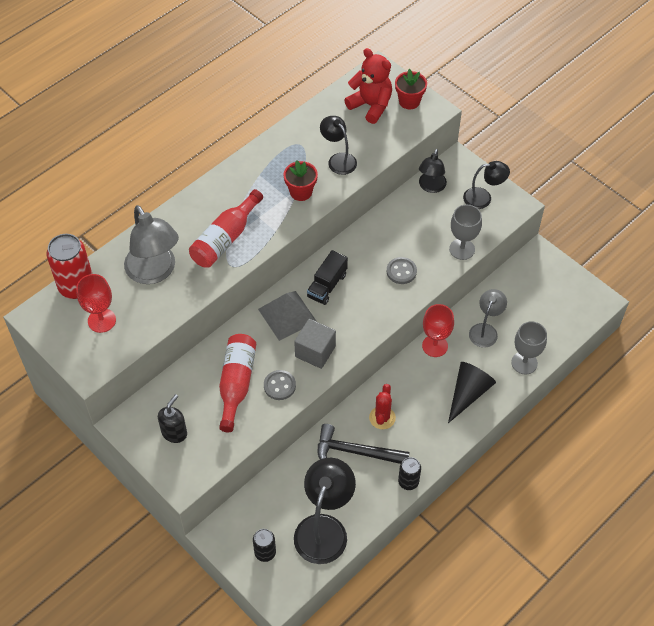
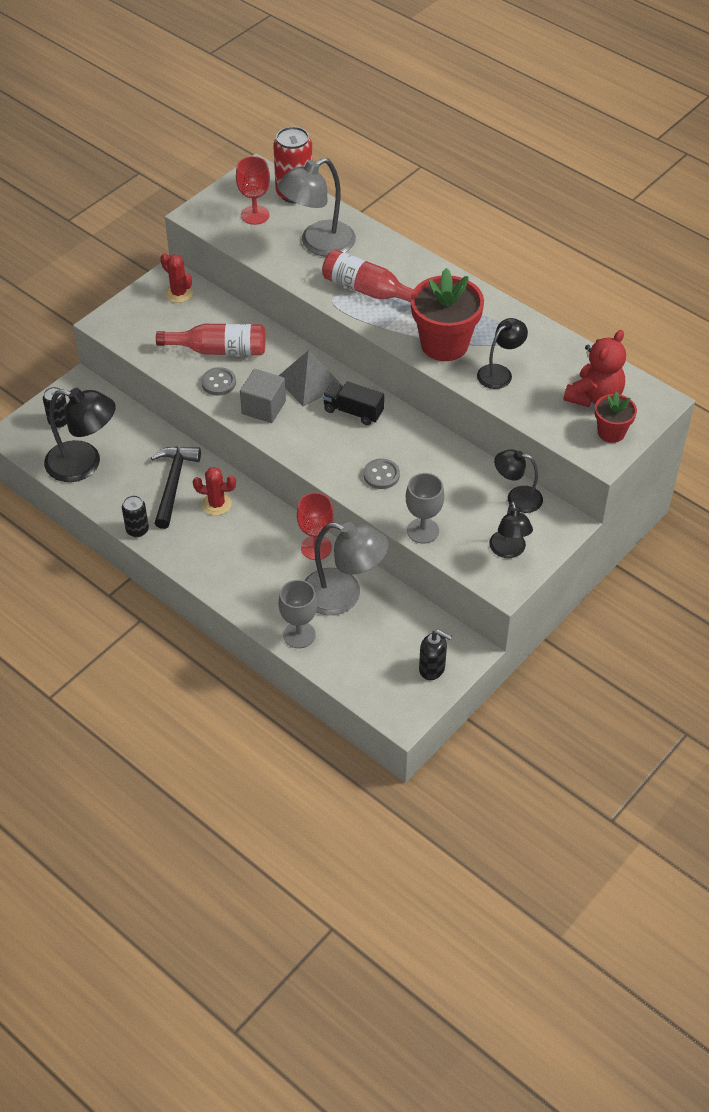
camera: 85 degrees right, 5 degrees down
(151, 416) = (179, 293): none -> red cactus
(174, 433) = (160, 311): black soap dispenser -> black soap dispenser (432, 669)
(301, 192) = (444, 344): red flower pot -> red flower pot, size x1.82
(468, 393) = (252, 580): black cone -> none
(485, 330) = (343, 596): grey lamp -> grey lamp, size x1.67

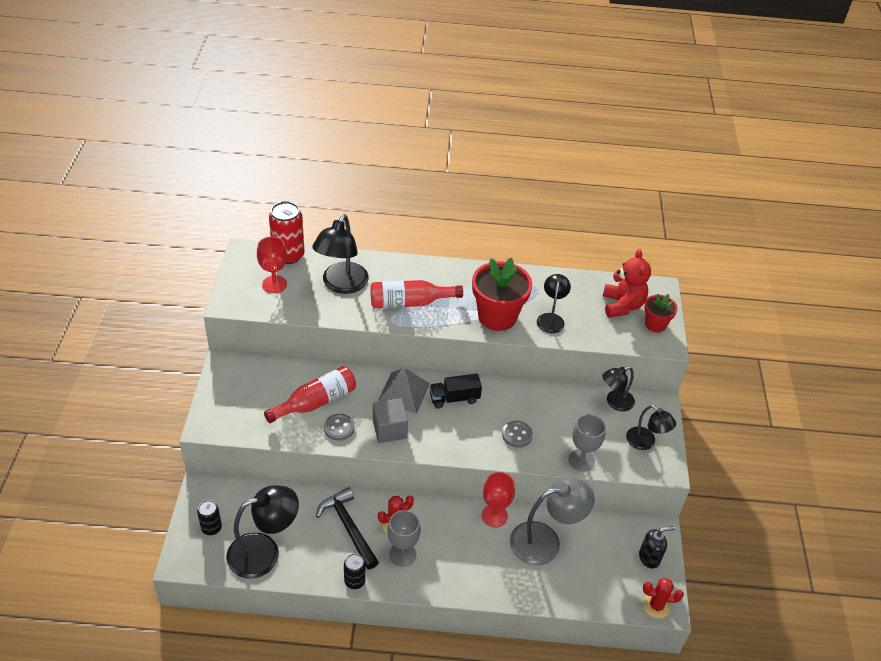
camera: 40 degrees left, 5 degrees down
(179, 293) = (244, 373): red cactus -> red cactus (656, 606)
(299, 635) = (544, 590): grey goblet -> grey goblet (402, 554)
(318, 244) = (341, 285): grey lamp -> black lamp

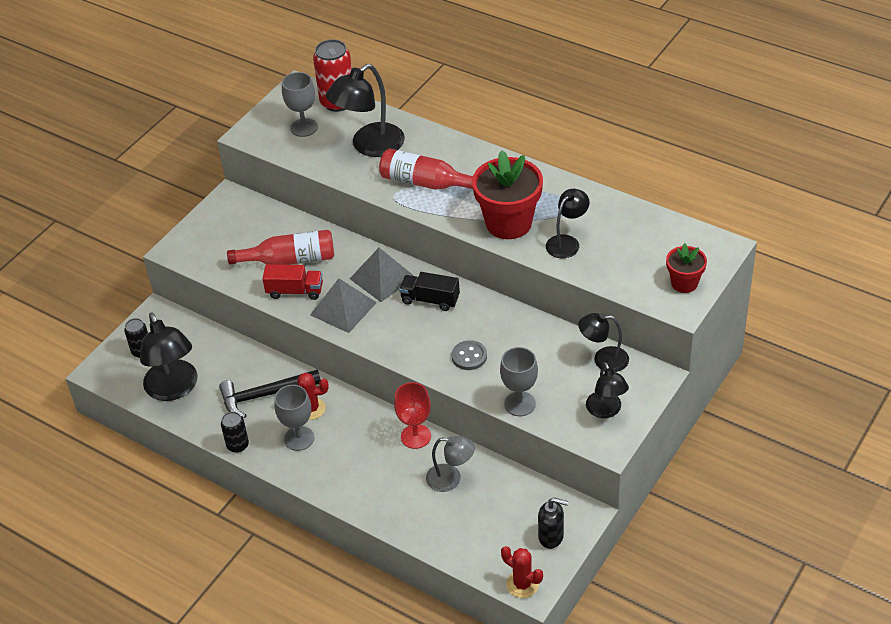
camera: 35 degrees right, 0 degrees up
(264, 552) = (174, 389): black lamp -> black lamp turned 60 degrees clockwise
(274, 284) = (304, 127): red goblet -> grey goblet
(339, 428) = (295, 291): grey button -> red truck
(348, 527) = (265, 395): black hammer -> black hammer turned 105 degrees counterclockwise
(389, 429) = (343, 308): grey cube -> grey pyramid
(545, 541) = (451, 479): grey lamp -> grey lamp, size x0.60
(622, 305) = (661, 252): red teddy bear -> none

